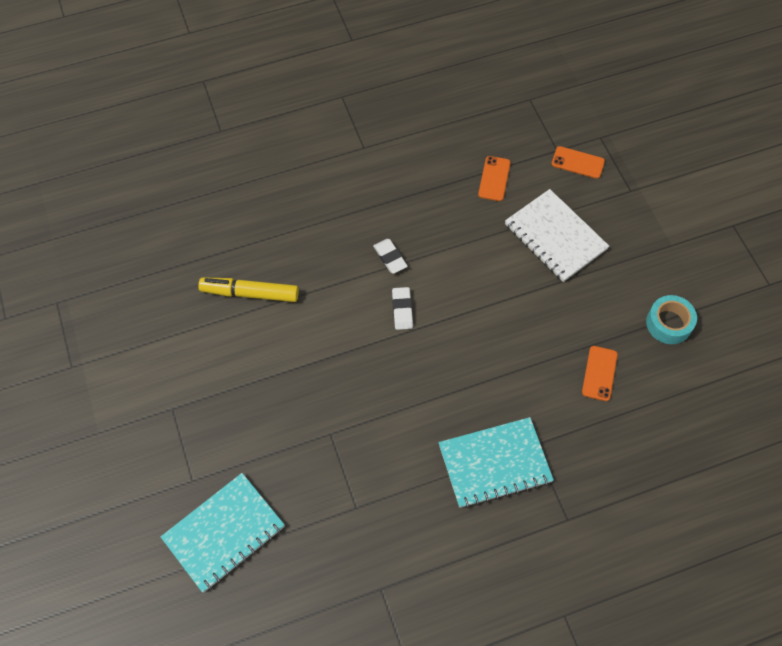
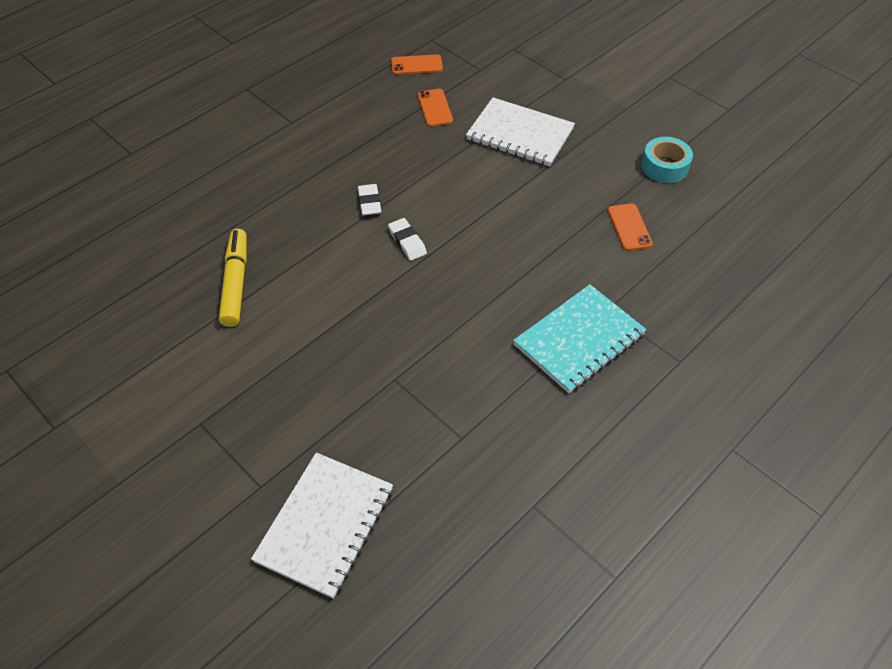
camera: 25 degrees left, 10 degrees down
(224, 532) = (325, 525): turquoise notebook -> white notebook
(250, 293) = (236, 283): yellow marker -> yellow marker turned 105 degrees clockwise
(390, 257) = (369, 202): white eraser -> white eraser turned 45 degrees clockwise
(578, 162) = (504, 73): orange phone -> orange phone (416, 65)

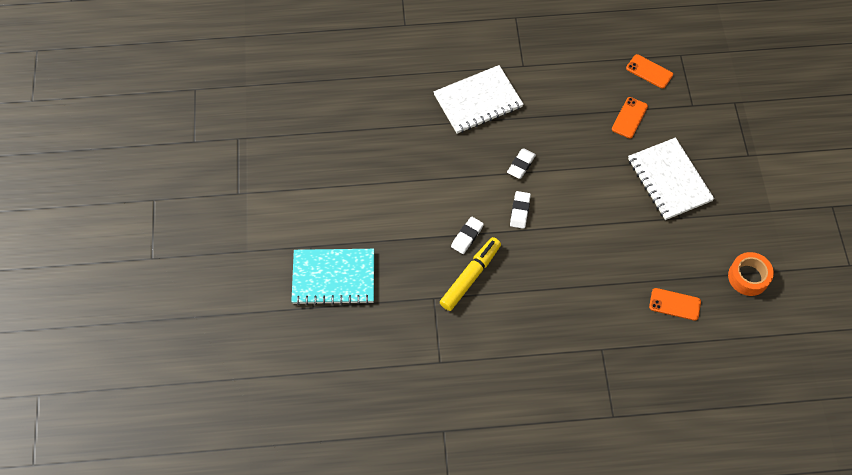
camera: 40 degrees right, 10 degrees up
(236, 283) = (396, 167): yellow marker -> yellow marker (470, 277)
(325, 525) = (328, 355): white notebook -> white notebook (478, 101)
(374, 298) = (467, 236): none -> white eraser
(579, 340) = (564, 356): turquoise notebook -> turquoise notebook (333, 277)
(629, 227) = (674, 304): orange phone -> orange phone turned 75 degrees clockwise
(664, 166) = (748, 277): turquoise tape -> orange tape

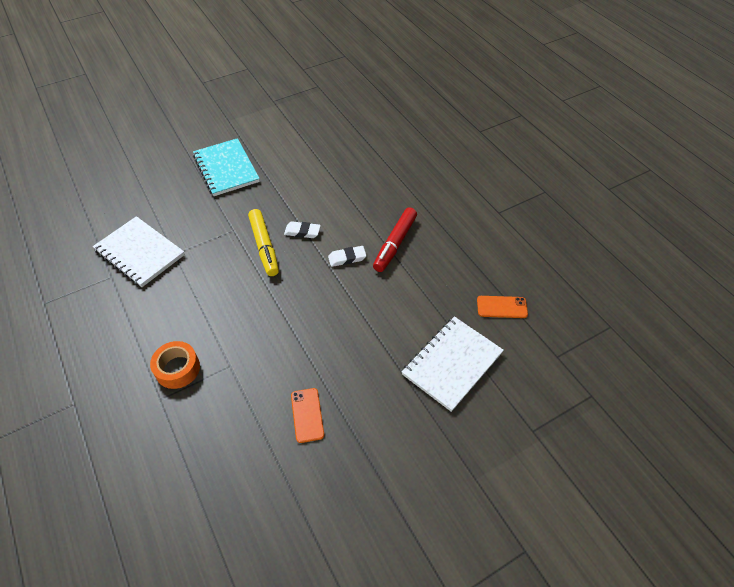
camera: 65 degrees right, 10 degrees down
(470, 277) = (264, 246): yellow marker -> yellow marker turned 60 degrees clockwise
(478, 101) = (440, 195): white notebook -> white notebook (140, 253)
(521, 165) = (395, 244): white eraser -> red marker
(649, 71) = (568, 306): orange phone -> none
(748, 277) = (375, 480): orange tape -> orange tape (177, 369)

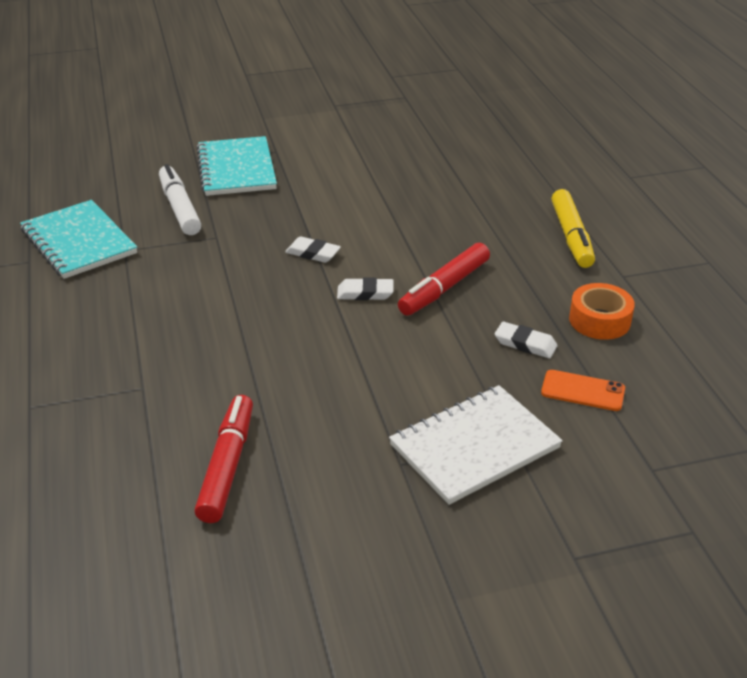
camera: 15 degrees right, 15 degrees down
(140, 253) = (79, 242): white notebook -> turquoise notebook
(177, 369) = (69, 377): orange tape -> orange tape (599, 320)
(199, 210) = (180, 208): none -> white marker
(264, 246) = (251, 261): yellow marker -> yellow marker (571, 236)
(307, 415) = (227, 466): orange phone -> red marker
(457, 278) = (525, 344): none -> white eraser

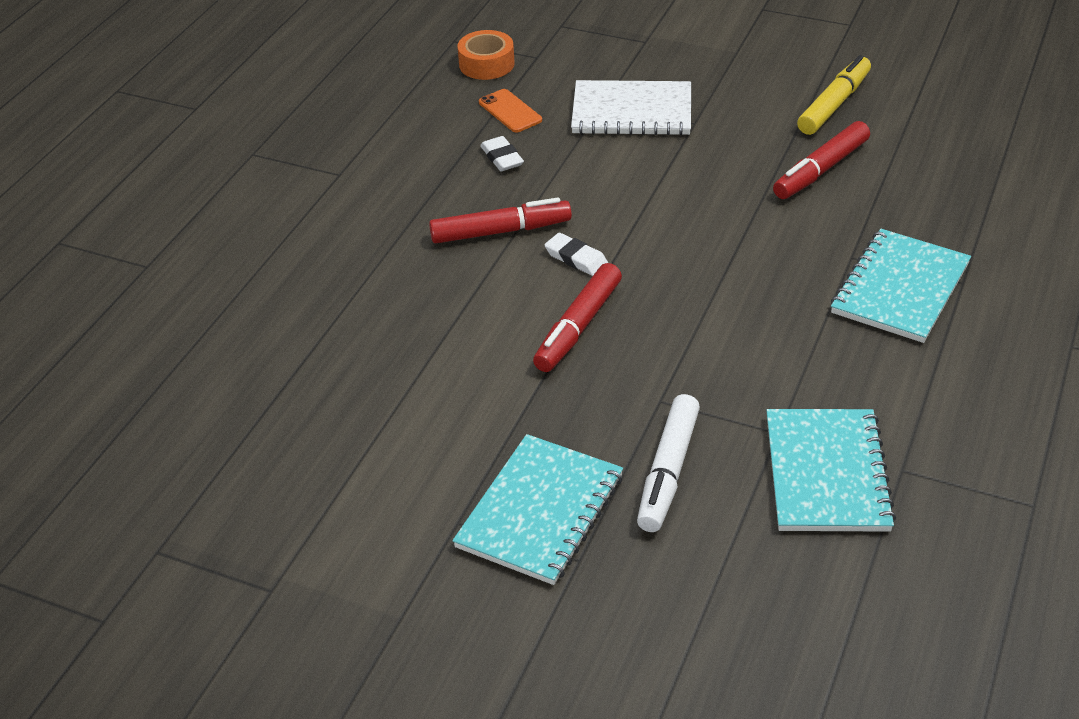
camera: 140 degrees left, 5 degrees up
(84, 378) = (900, 288): none -> turquoise notebook
(313, 253) = (578, 327): white eraser -> red marker
(571, 236) = (317, 228): yellow marker -> yellow marker (834, 104)
(599, 320) = (419, 149): orange tape -> orange tape (486, 64)

